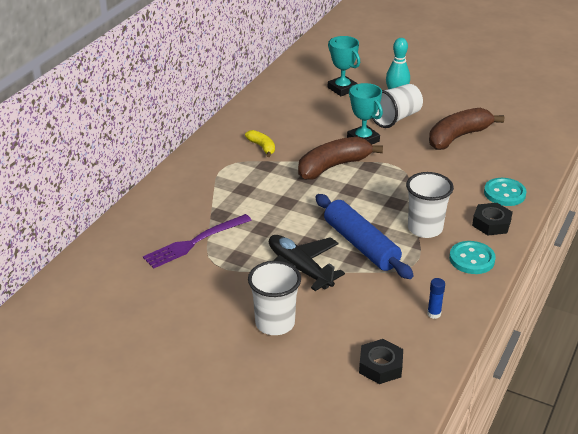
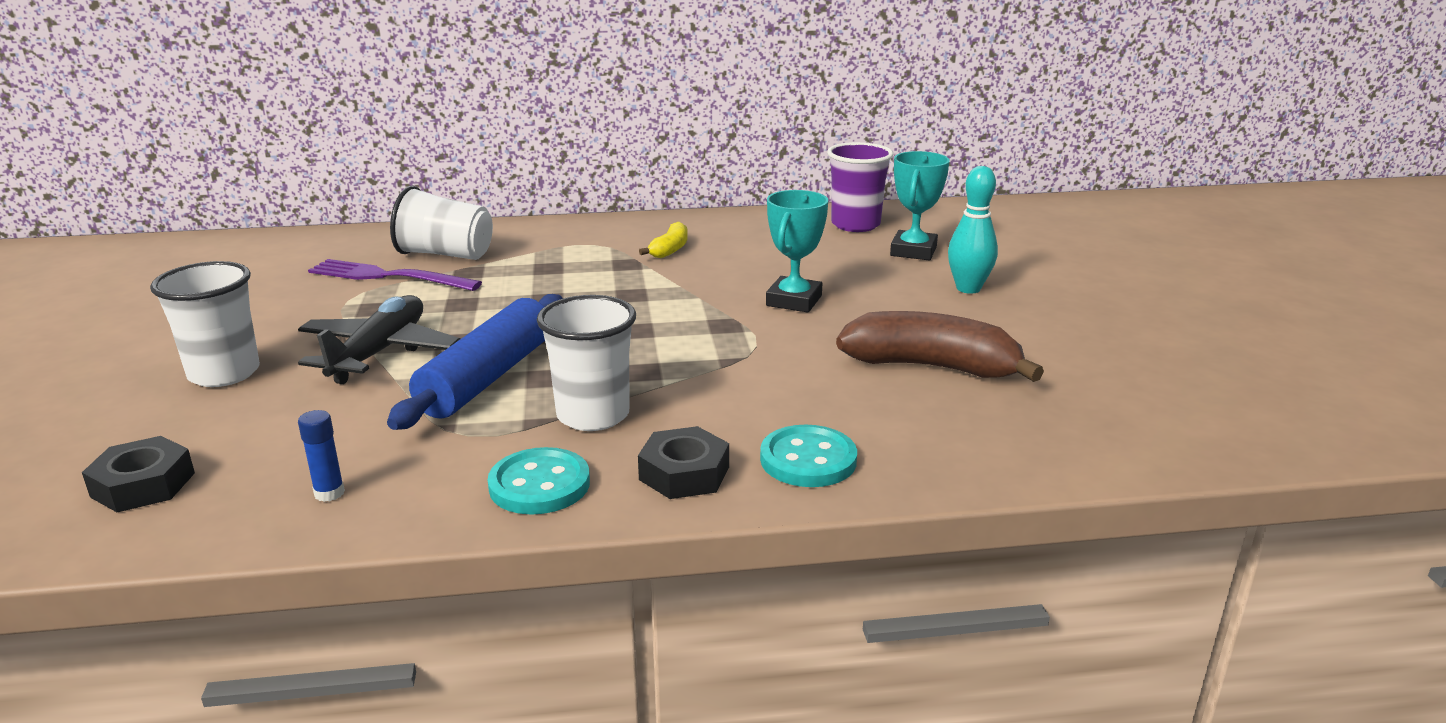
camera: 55 degrees right, 10 degrees down
(292, 87) = (855, 225): none -> purple cup
(333, 166) = (685, 302): brown banana -> none
(395, 118) = (898, 305): white cup -> white cup (446, 255)

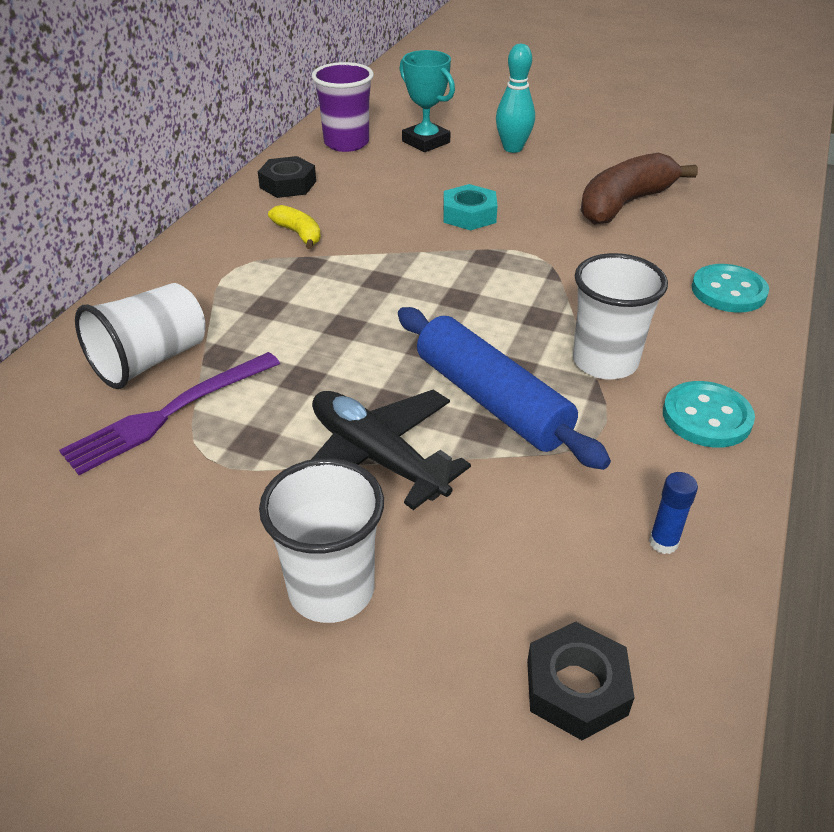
camera: 60 degrees left, 15 degrees up
(684, 473) = (722, 346): black nut -> black nut (288, 184)
(794, 301) = (469, 215): turquoise trophy -> turquoise nut

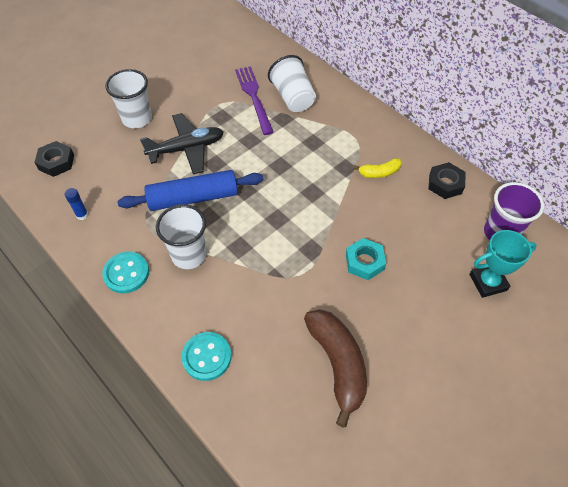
camera: 115 degrees right, 15 degrees up
(513, 148) = (457, 336): turquoise bowling pin -> none

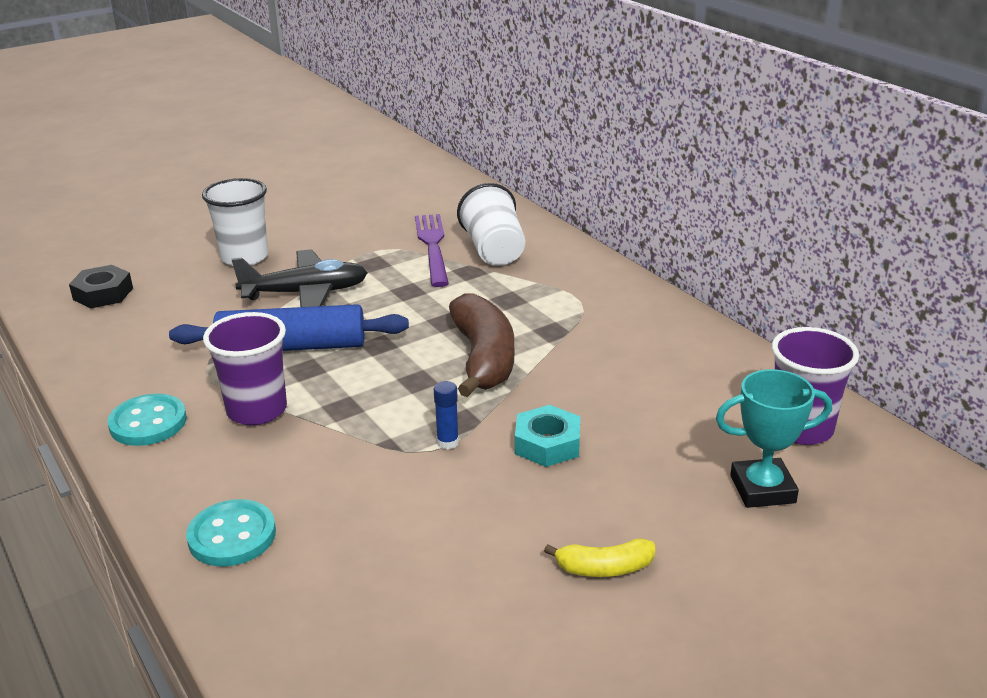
camera: 10 degrees right, 25 degrees down
(82, 215) = (112, 352): blue glue stick -> blue glue stick (447, 442)
(189, 255) = (257, 410): white cup -> purple cup
(337, 364) = (455, 569): brown banana -> brown banana (483, 358)
(379, 172) = (607, 341): yellow banana -> yellow banana (604, 568)
(445, 184) = (717, 362): black nut -> none

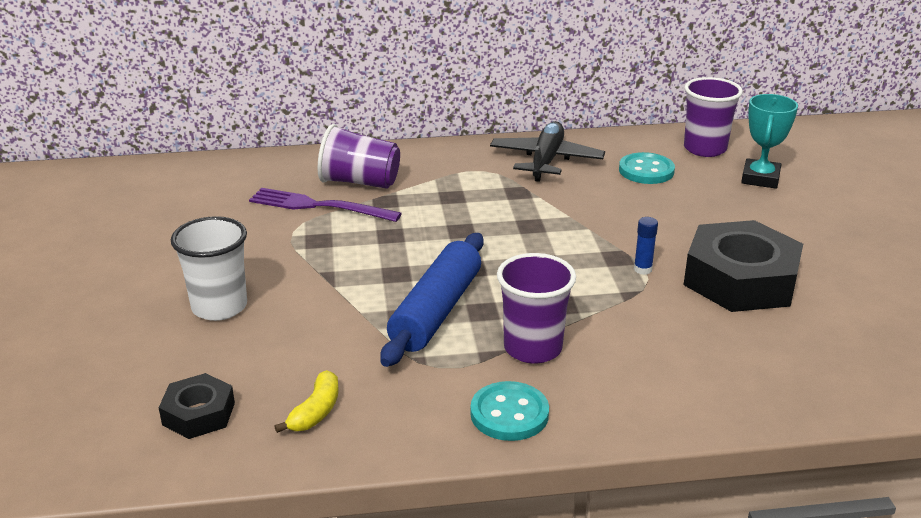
camera: 65 degrees left, 0 degrees up
(232, 536) = (715, 391): turquoise button -> turquoise button (646, 171)
(305, 293) = (339, 286): black plane -> black plane (546, 161)
(474, 516) = (740, 279): none -> black nut
(483, 358) = (534, 228): brown banana -> none
(494, 250) = (359, 182): white cup -> purple cup
(547, 444) = (669, 232): turquoise nut -> none
(604, 568) = (816, 248): yellow banana -> yellow banana (316, 411)

